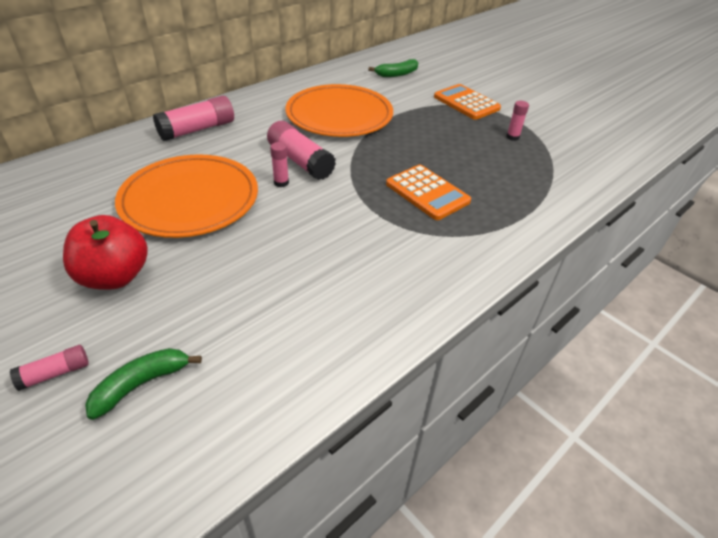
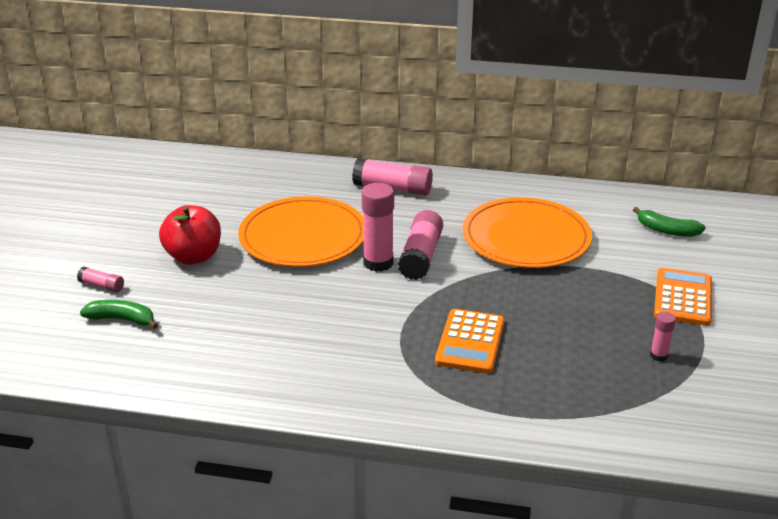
camera: 55 degrees right, 10 degrees down
(281, 183) = (378, 263): pink glue stick -> pink glue stick, size x1.95

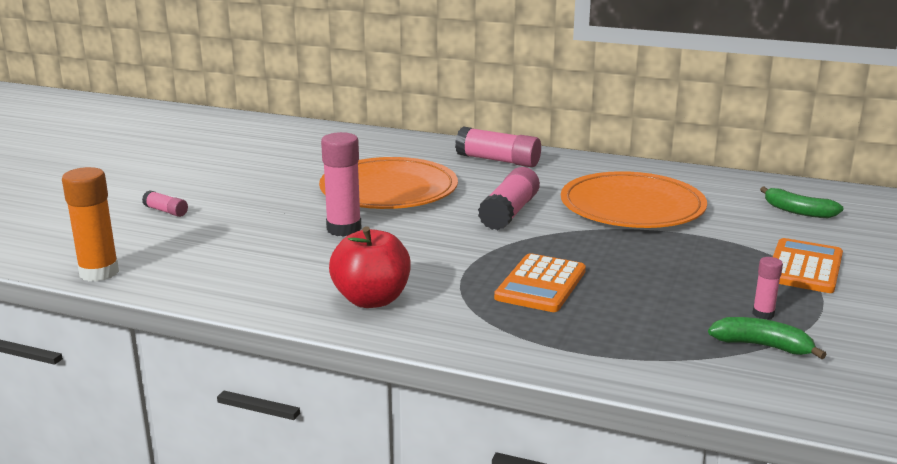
camera: 10 degrees right, 10 degrees down
(69, 372) = (99, 273): none -> orange glue stick
(122, 319) = (173, 237): green banana -> green banana (762, 346)
(193, 257) = (269, 196): red apple -> red apple (371, 300)
(378, 263) = (461, 214): pink glue stick -> pink glue stick (344, 229)

